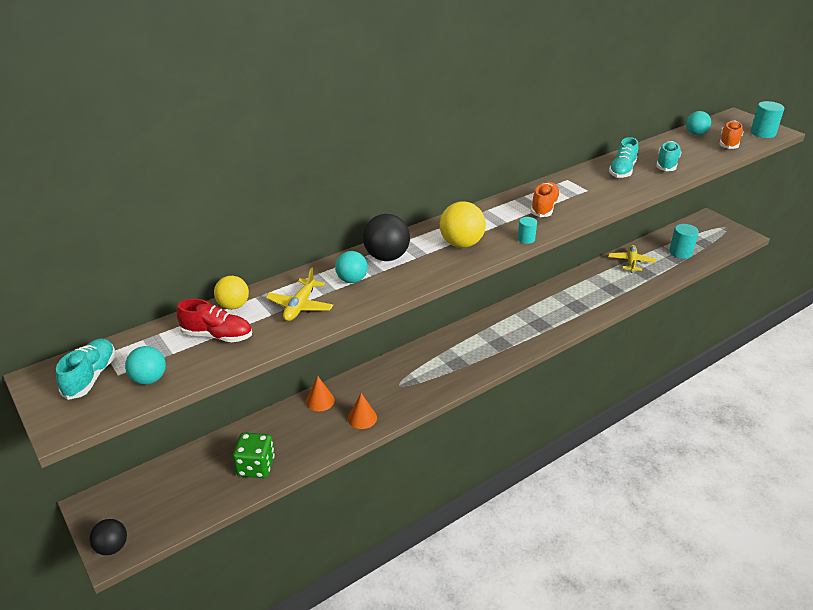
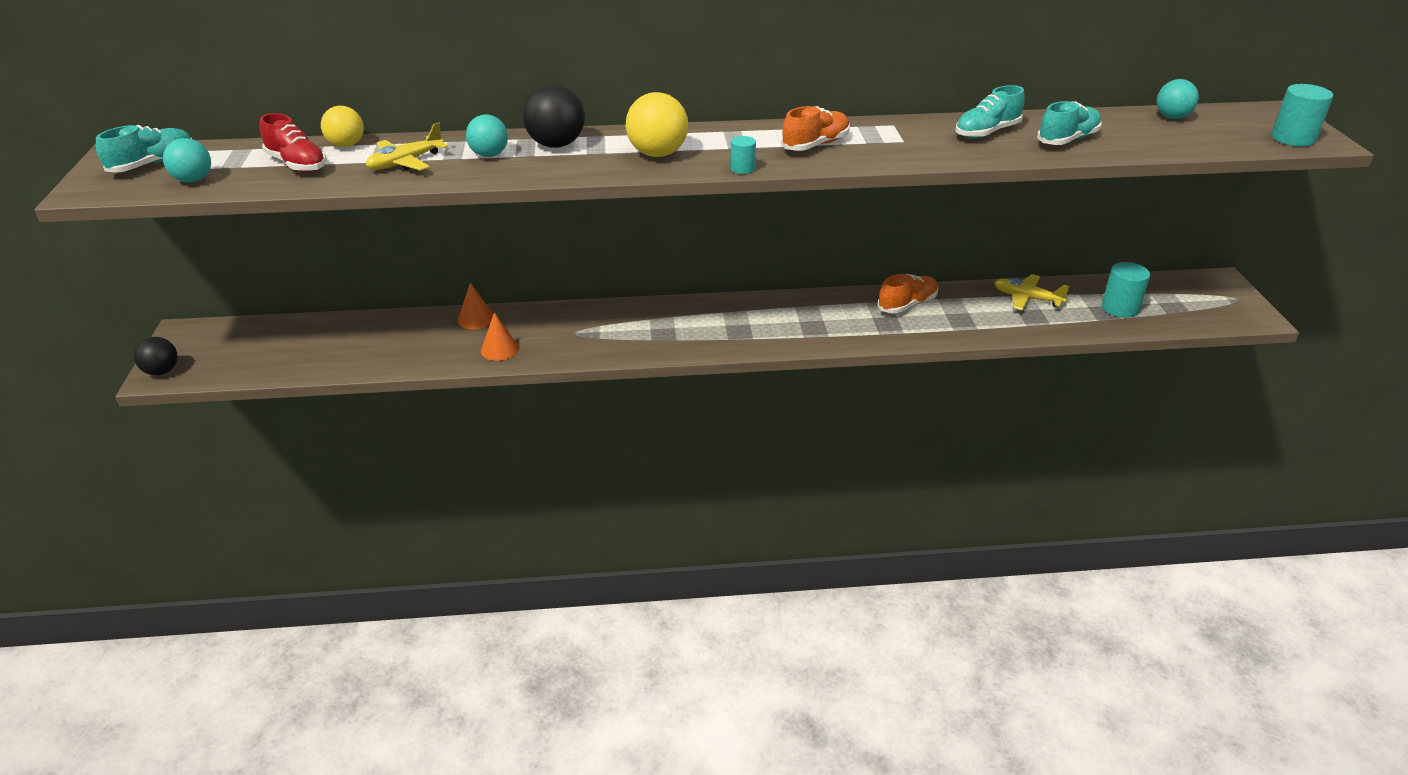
camera: 30 degrees right, 0 degrees up
(256, 467) = (350, 354): green dice -> none
(631, 262) = (1027, 298): yellow plane -> yellow plane turned 105 degrees counterclockwise
(729, 143) = (1212, 137): orange shoe -> orange shoe (907, 305)

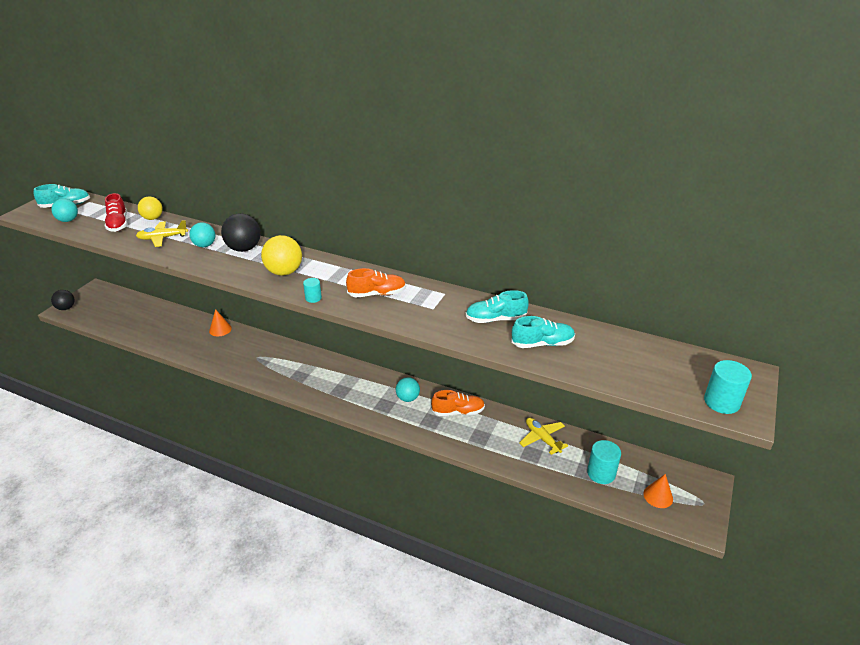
camera: 30 degrees right, 0 degrees up
(499, 349) = (211, 353): orange cone -> orange cone (658, 496)
(1172, 117) = (649, 350): turquoise ball -> turquoise ball (408, 398)

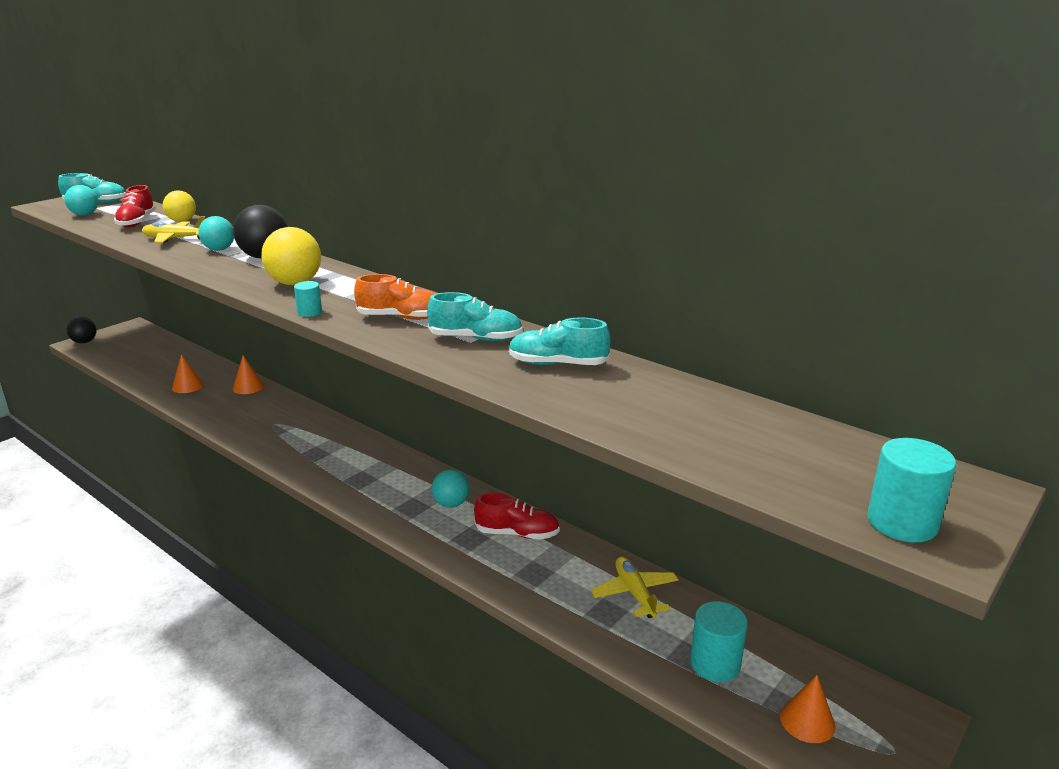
camera: 15 degrees right, 10 degrees down
(174, 335) = (187, 386): none -> orange cone
(458, 412) = (517, 533): orange shoe -> red shoe
(542, 344) = (613, 401): turquoise shoe -> turquoise shoe (476, 338)

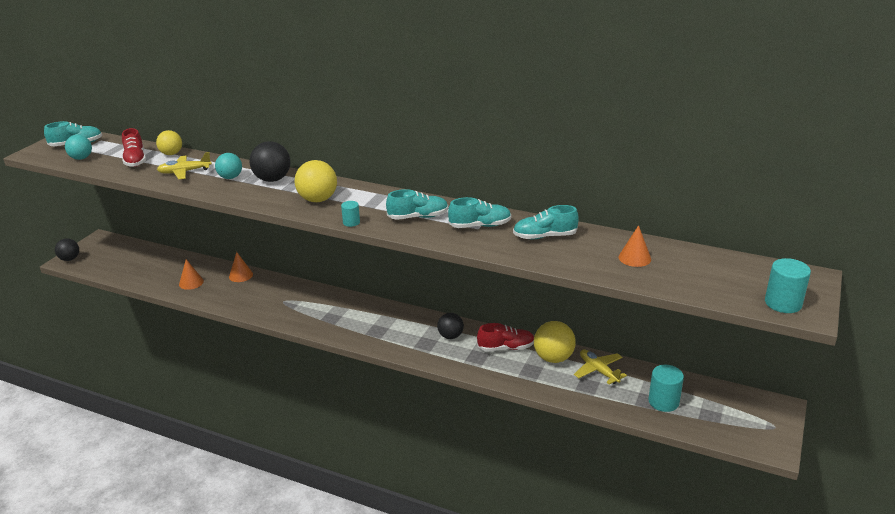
camera: 15 degrees left, 5 degrees up
(401, 317) = (418, 217): orange shoe -> turquoise shoe
(451, 504) = (450, 336): turquoise ball -> black ball
(577, 561) = (553, 358): none -> yellow ball
(807, 721) = (725, 421): orange cone -> orange cone (634, 258)

